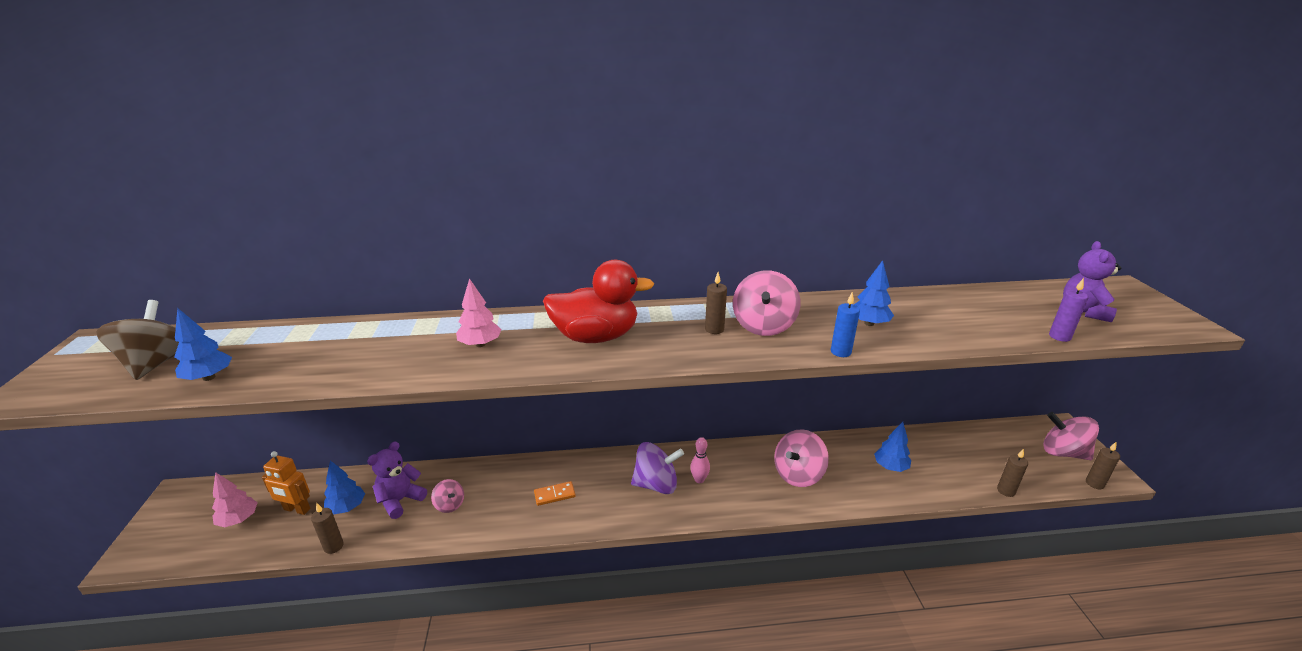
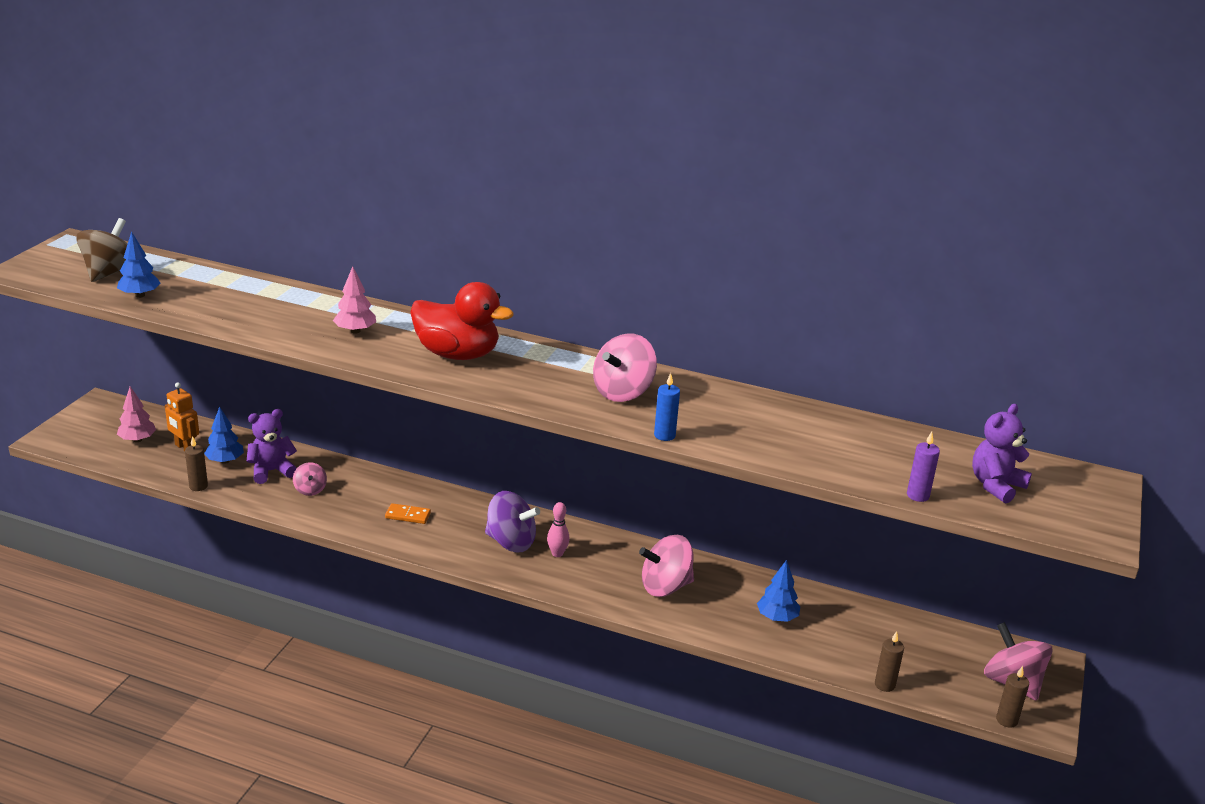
camera: 25 degrees right, 0 degrees up
(714, 329) = (571, 381): brown candle -> none
(869, 323) = (732, 422): blue tree -> none

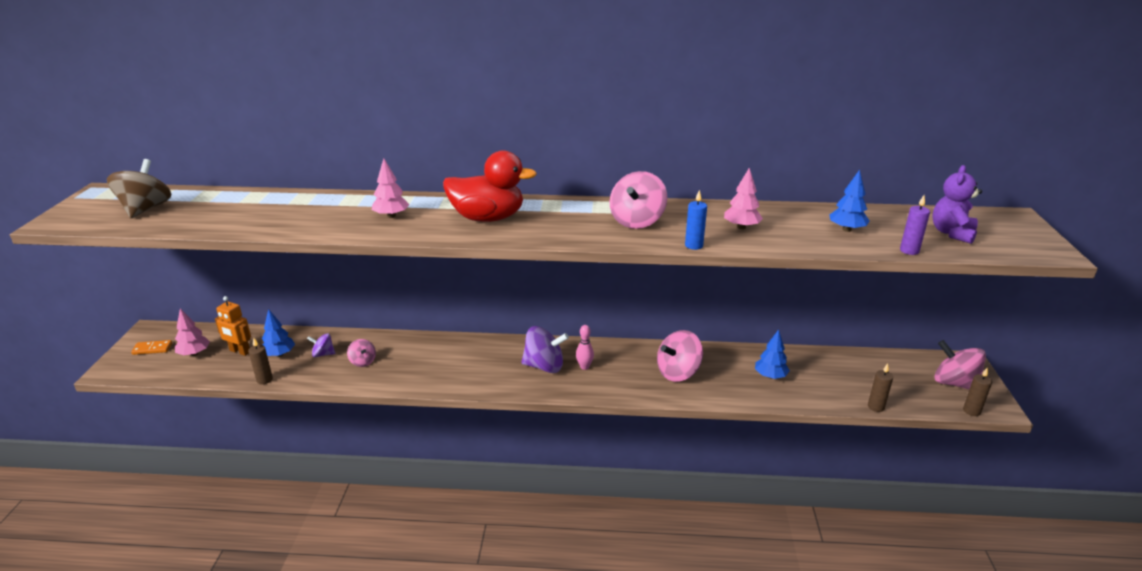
camera: 15 degrees left, 0 degrees up
(140, 295) = (182, 221): blue tree -> blue tree (846, 229)
(271, 471) = (323, 354): purple teddy bear -> purple spinning top
(408, 515) = (453, 364): orange domino -> orange domino (152, 349)
(740, 424) = (741, 227): none -> pink tree

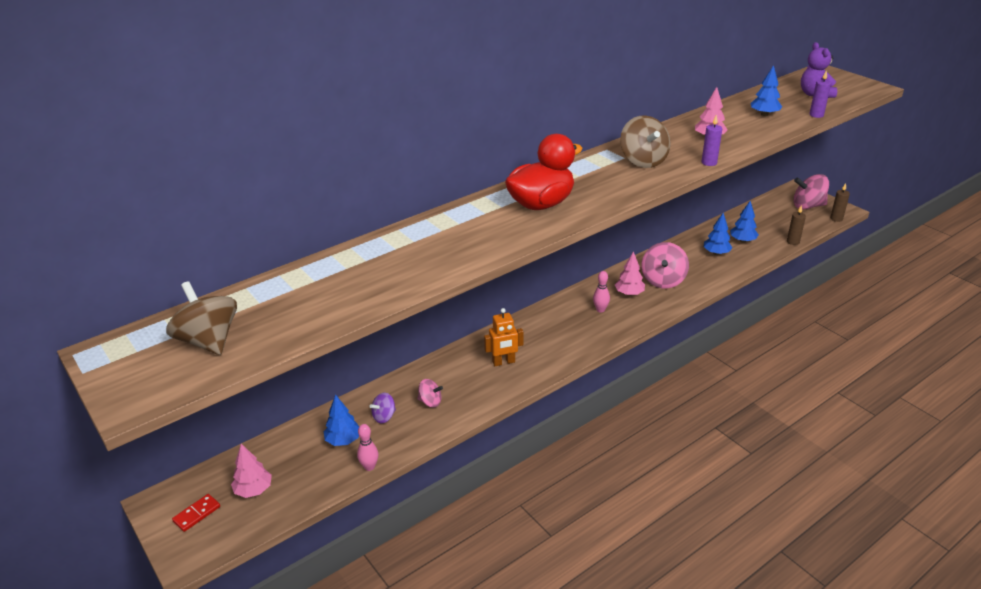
camera: 40 degrees left, 5 degrees up
(152, 349) = (197, 514): orange domino -> red domino
(240, 351) = (298, 461): orange robot -> orange robot (503, 362)
(264, 380) = (369, 467): brown candle -> pink bowling pin
(391, 216) = (464, 236): pink tree -> pink tree (629, 293)
(544, 366) = (573, 325): purple spinning top -> none
(637, 221) = (643, 161): pink spinning top -> brown spinning top
(694, 245) = (709, 163): blue candle -> purple candle
(818, 379) = (742, 240): none -> blue tree

